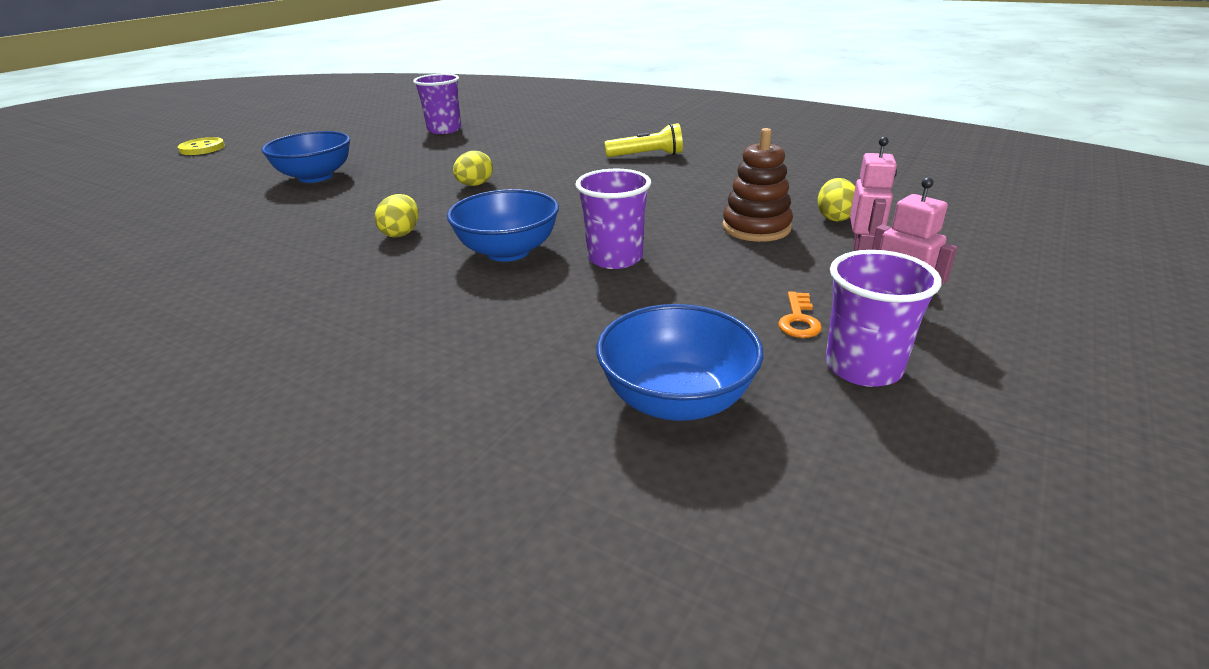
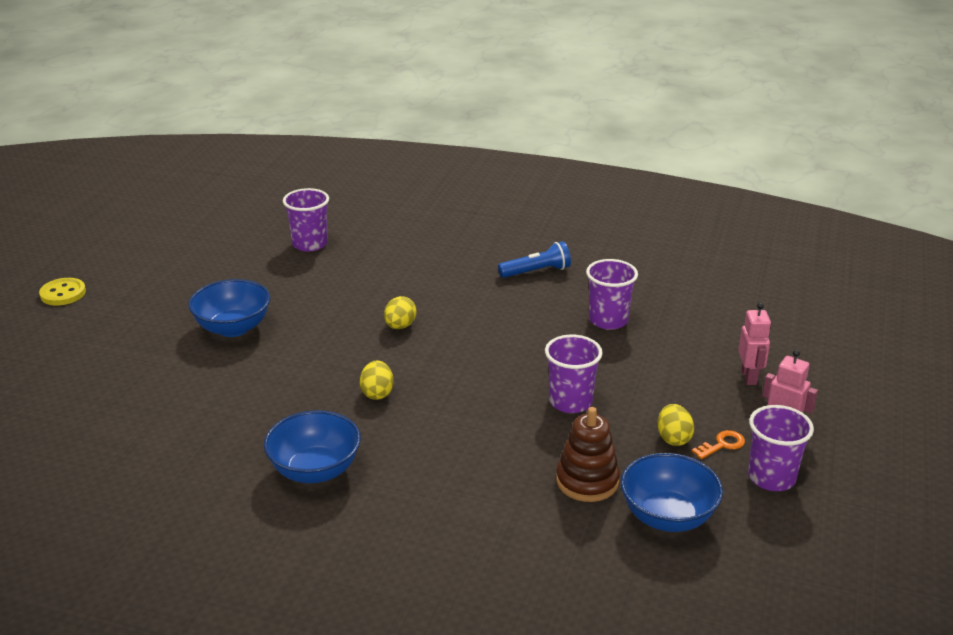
camera: 15 degrees left, 0 degrees up
(508, 251) = (482, 404): blue bowl -> blue bowl (315, 470)
(647, 155) = (536, 271): yellow flashlight -> blue flashlight
(703, 194) = (608, 320): none -> purple cup
(756, 228) = (665, 357): brown stacking toy -> brown stacking toy (587, 481)
(798, 320) = (722, 445): orange key -> orange key turned 120 degrees counterclockwise
(834, 218) = (721, 340): yellow egg -> yellow egg (673, 438)

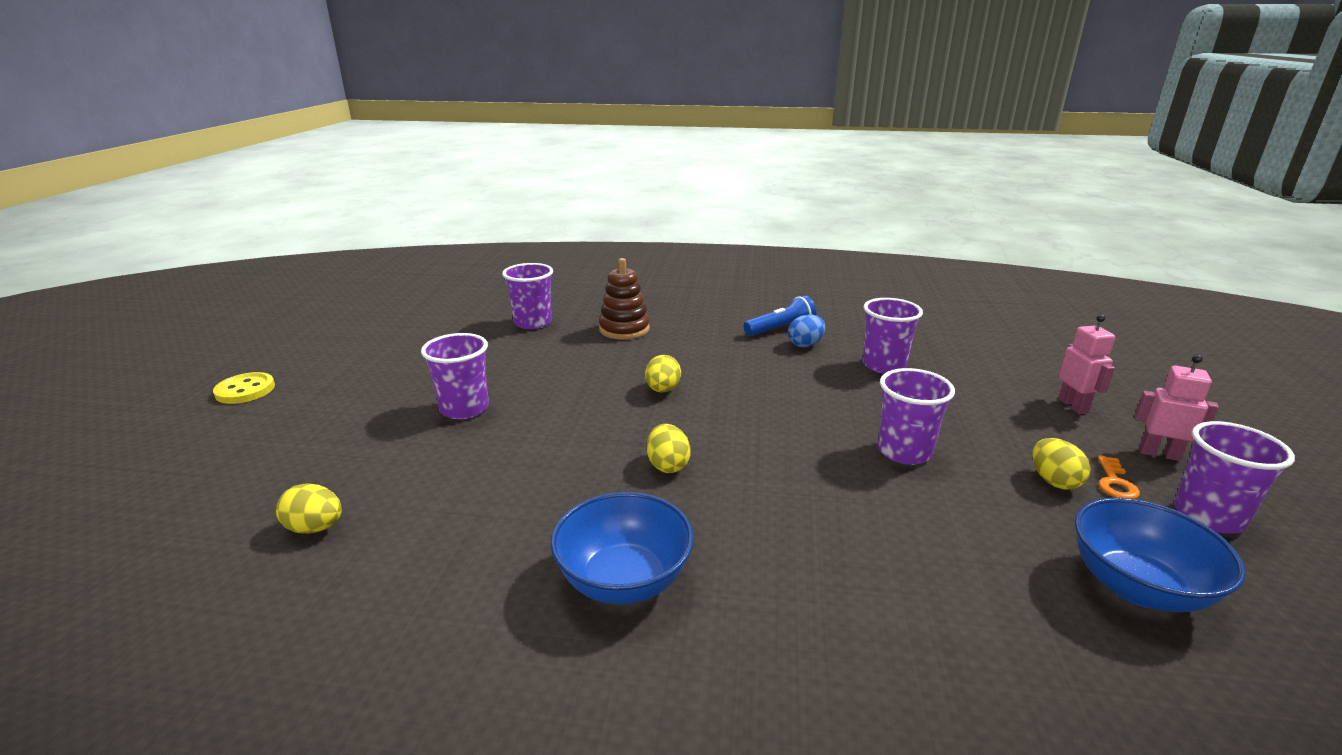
camera: 10 degrees left, 5 degrees down
(116, 412) = (315, 528): none -> yellow egg
(233, 328) = (464, 408): blue bowl -> purple cup
(550, 291) = (805, 344): none -> blue egg
(587, 481) = (996, 549): brown stacking toy -> brown stacking toy (624, 329)
(722, 445) = (1115, 482): orange key -> orange key turned 150 degrees clockwise

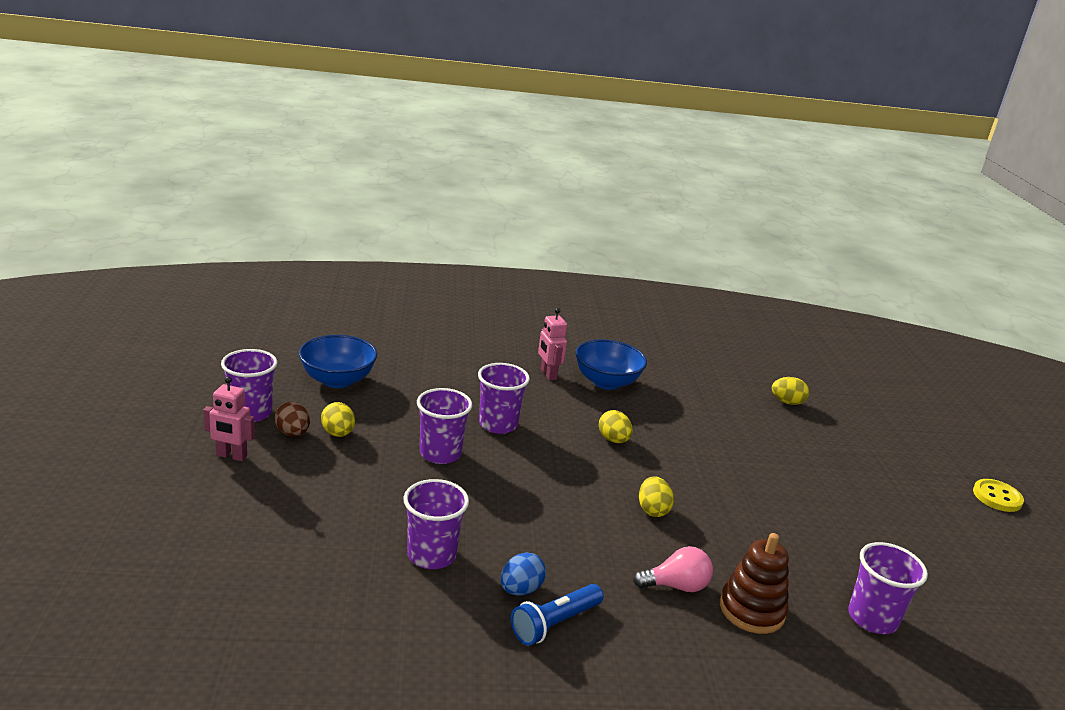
camera: 165 degrees right, 0 degrees up
(464, 408) = (801, 484): purple cup -> purple cup (498, 424)
(675, 342) = (676, 586): none -> pink light bulb
(1073, 406) = (259, 503): pink robot -> pink robot (548, 374)
(1115, 482) = (293, 433): orange key -> brown egg

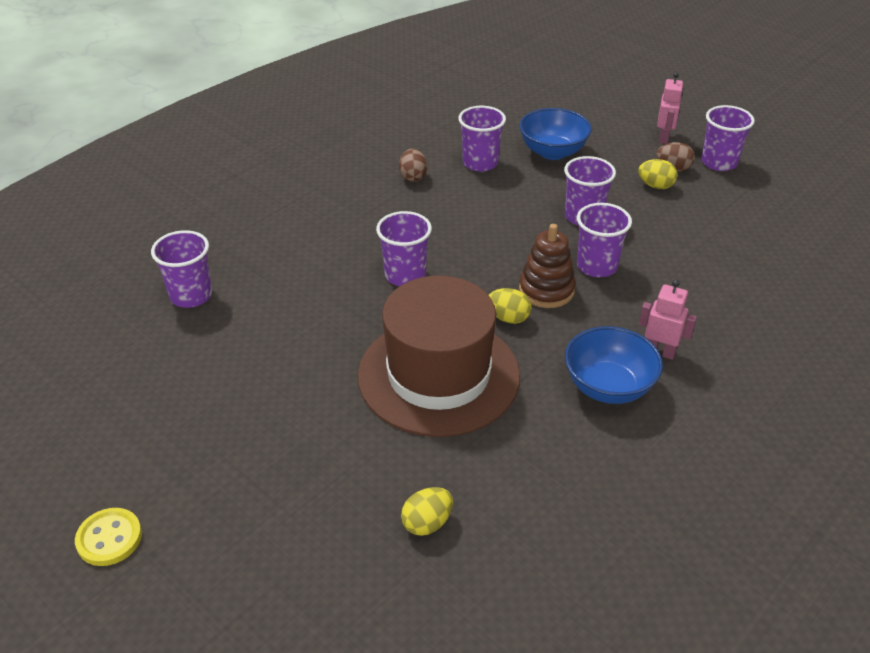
camera: 140 degrees right, 15 degrees up
(231, 456) = (664, 138): pink robot -> pink robot turned 135 degrees clockwise
(337, 380) = (745, 218): blue bowl -> blue bowl (552, 152)
(520, 590) = (413, 177): blue egg -> brown egg
(554, 624) = (374, 173): blue flashlight -> none
(652, 510) = (405, 275): yellow egg -> purple cup
(676, 586) = (334, 233): pink light bulb -> none
(705, 444) = (438, 375): none -> brown hat
(752, 610) = (275, 249): brown stacking toy -> brown stacking toy (546, 290)

